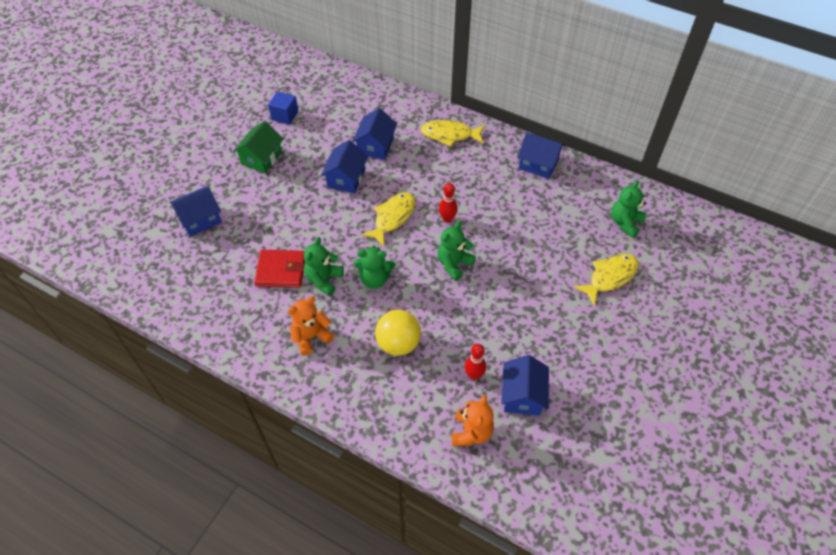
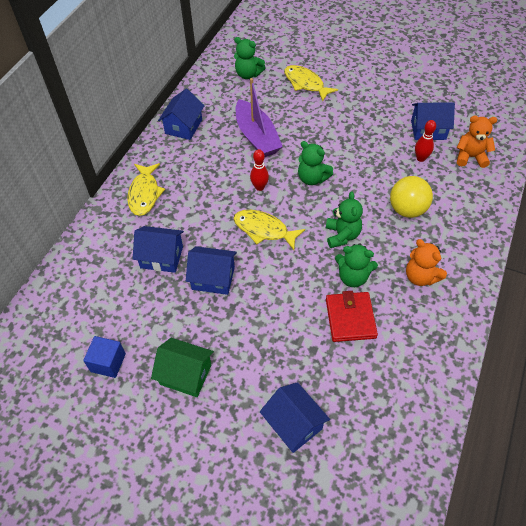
camera: 95 degrees left, 0 degrees up
(519, 222) = (257, 137): none -> purple boat

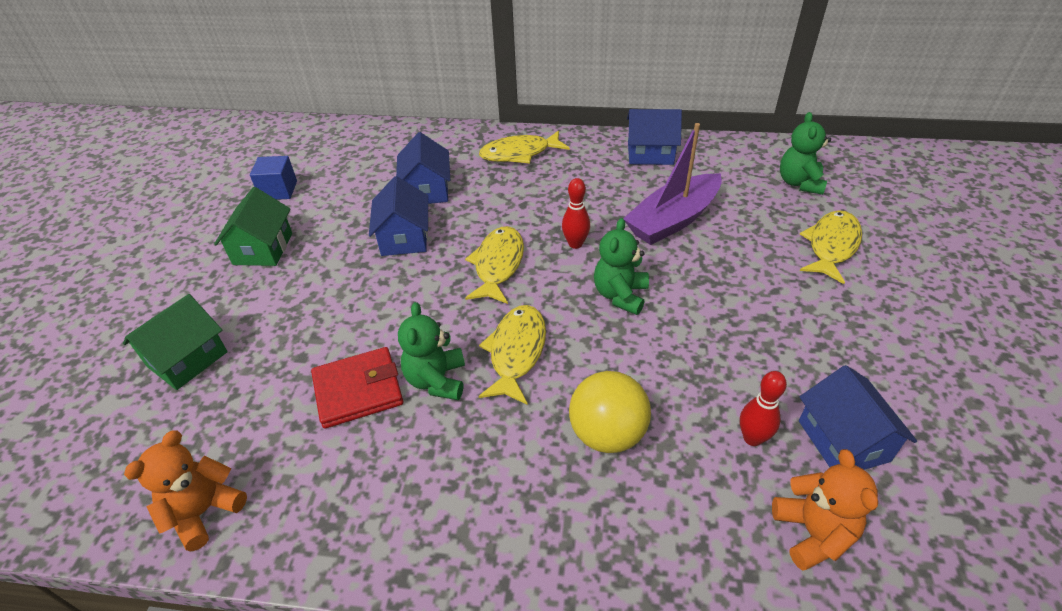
camera: 75 degrees right, 10 degrees down
(294, 424) = (187, 359): blue house -> green house
(342, 235) = (516, 352): green teddy bear -> yellow fish
(420, 277) = (458, 476): orange teddy bear -> orange teddy bear (204, 511)

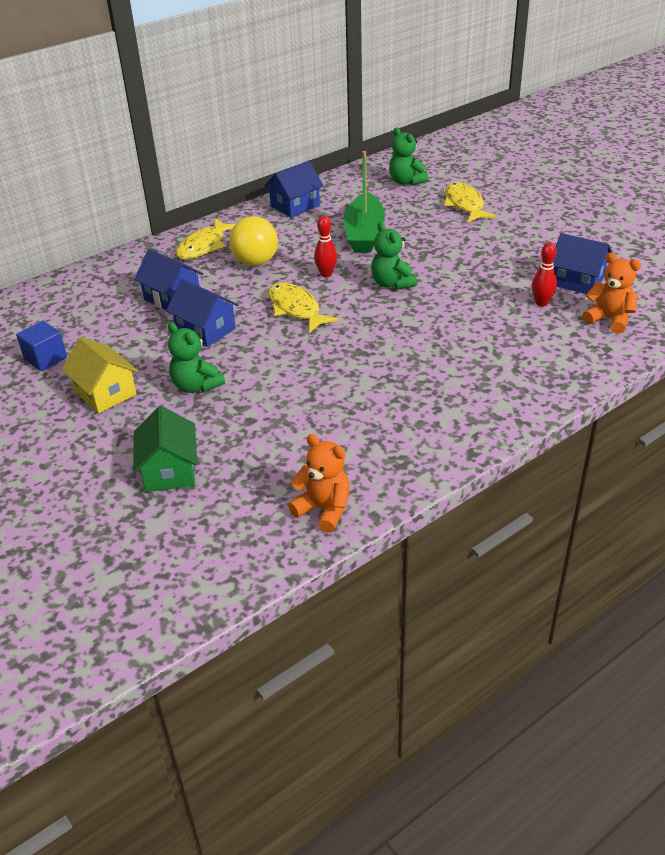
camera: 45 degrees left, 5 degrees down
(204, 511) = (324, 509): orange teddy bear -> orange teddy bear turned 135 degrees clockwise
(263, 248) = (105, 393): green house -> yellow house
(358, 390) = (316, 409): red wallet -> none
(436, 380) = (354, 377): green teddy bear -> green teddy bear (196, 385)
(516, 352) = (377, 339): yellow fish -> none
(607, 434) = (477, 342): yellow ball -> yellow ball (255, 262)
(673, 220) = (364, 234): purple boat -> green boat

